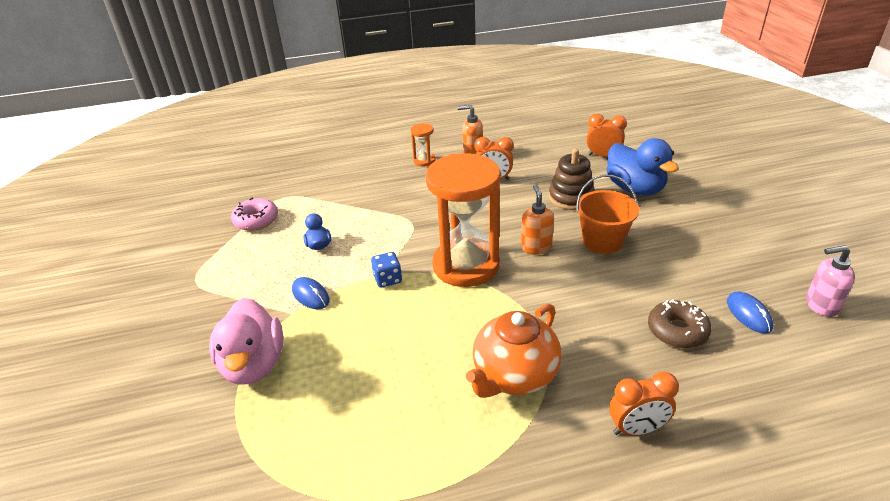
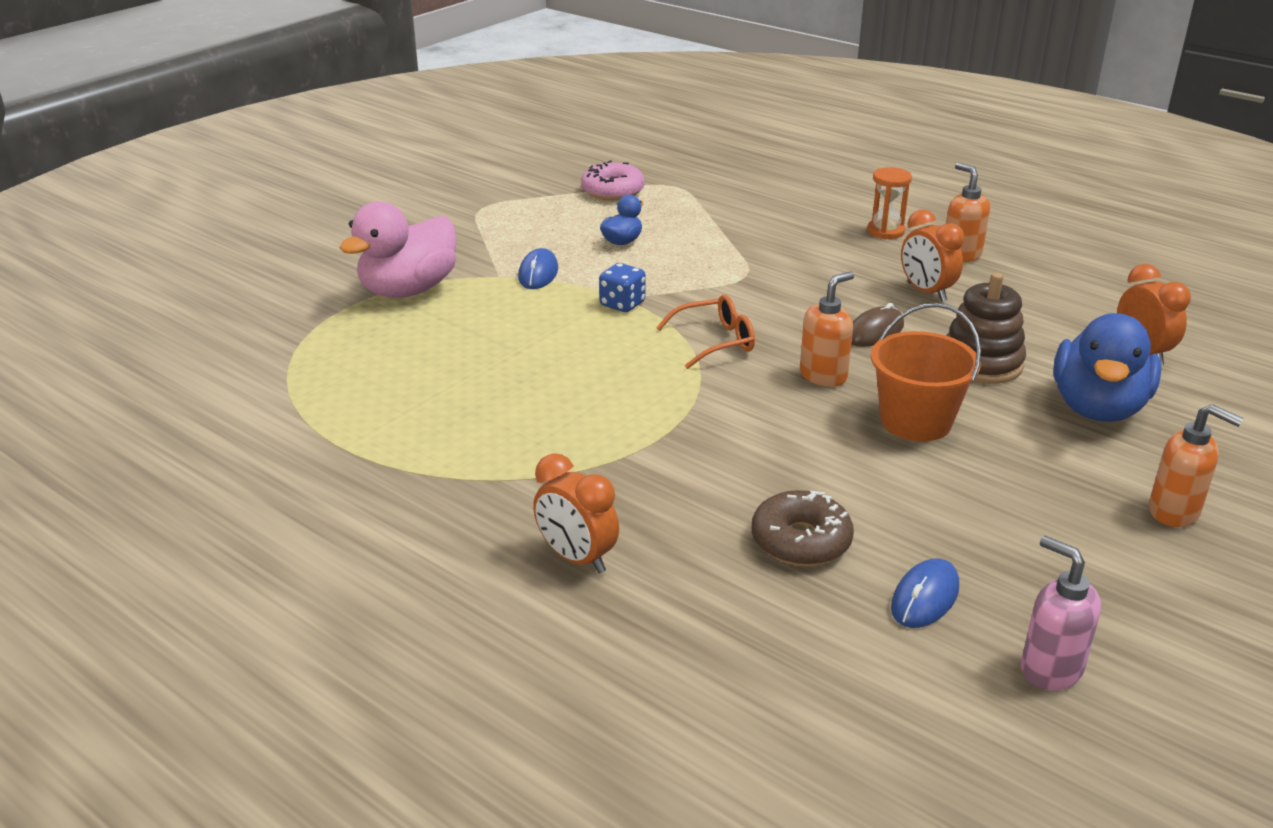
camera: 50 degrees right, 5 degrees down
(466, 265) = (715, 341): orange hourglass -> orange glasses
(512, 212) = (875, 332): none -> brown mouse
(514, 375) = (567, 443): orange teapot -> none
(726, 213) = (1174, 512): none -> orange soap dispenser

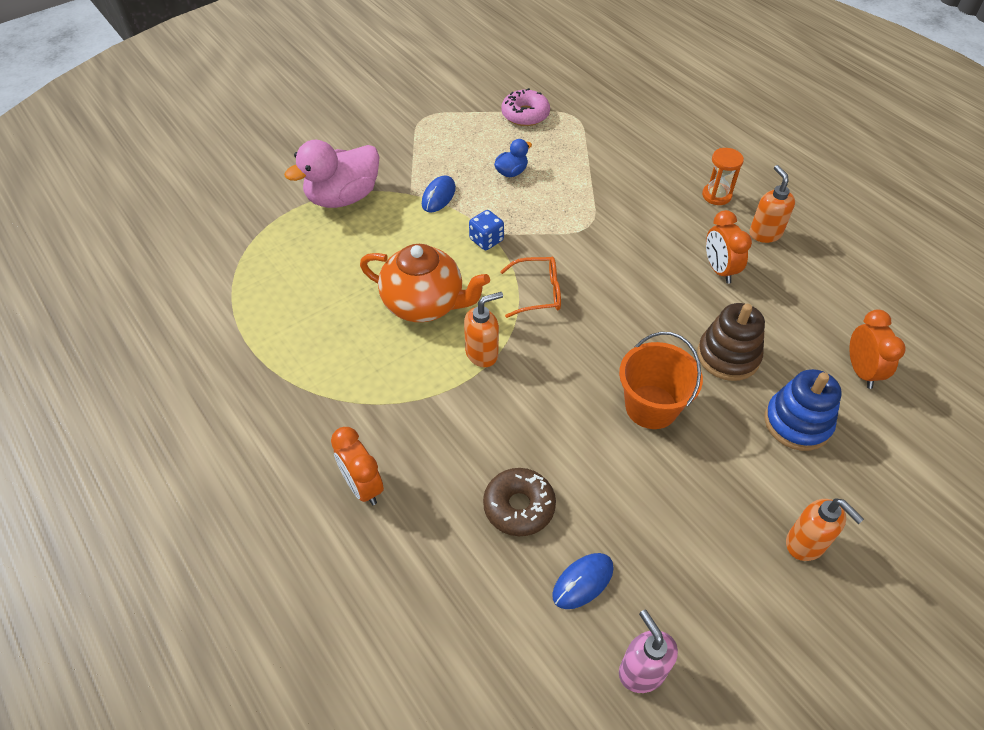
camera: 15 degrees right, 20 degrees up
(571, 372) = (425, 304): none -> orange teapot
(823, 376) = (603, 345): orange soap dispenser -> orange soap dispenser (482, 353)
(875, 332) = (660, 306): brown mouse -> none
(1097, 408) = (797, 423): blue duck -> blue stacking toy

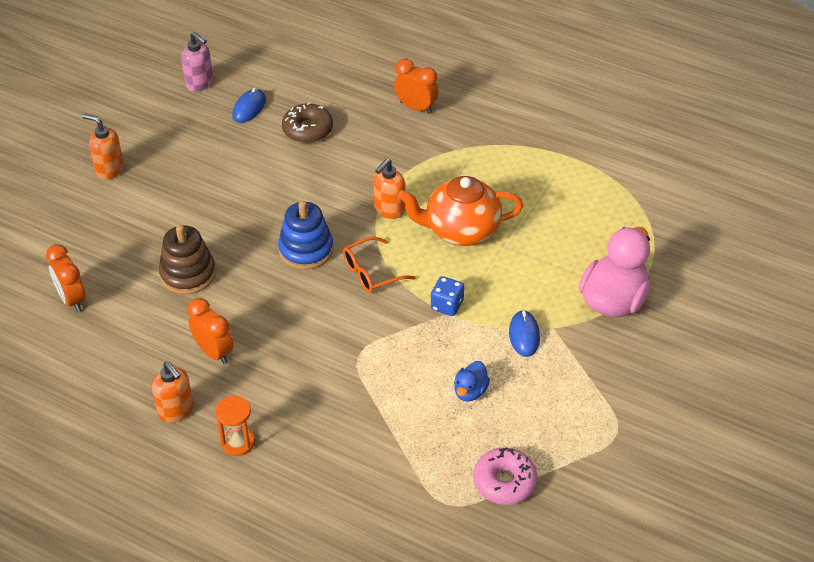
camera: 155 degrees right, 5 degrees down
(651, 407) = (239, 216): orange bucket -> none
(797, 423) = (123, 241): blue stacking toy -> blue stacking toy (306, 250)

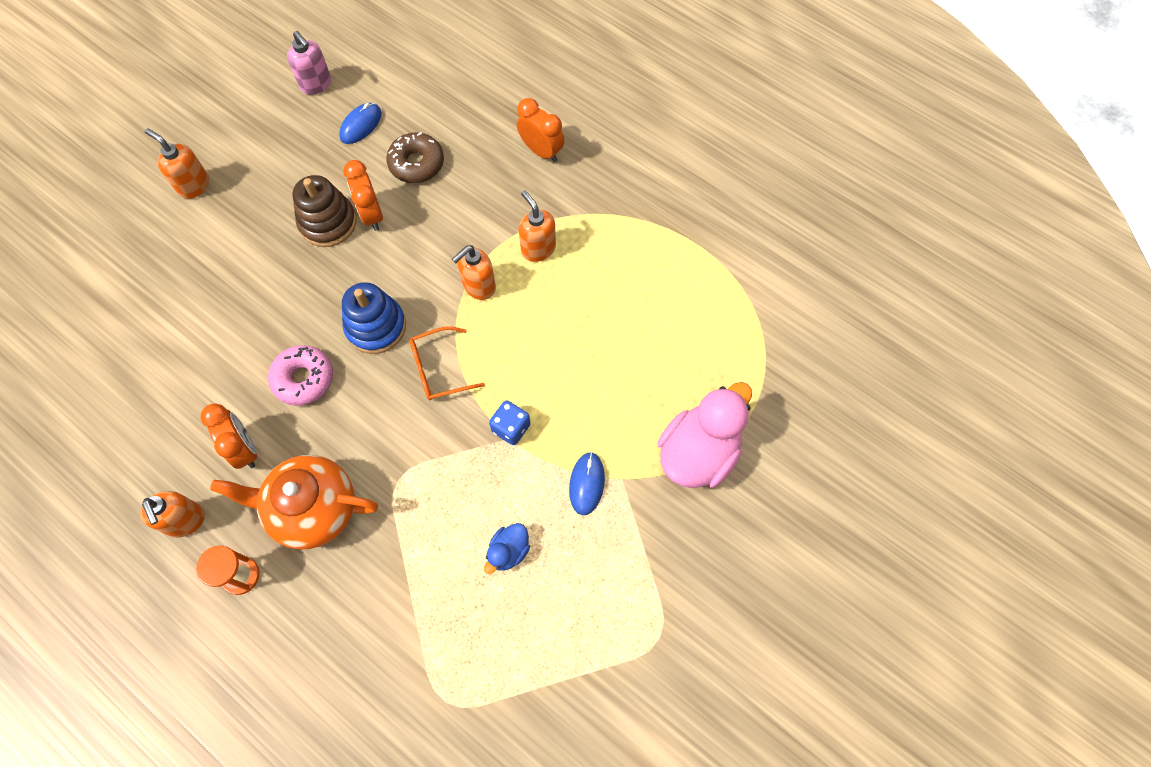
camera: 10 degrees right, 20 degrees up
(72, 299) = (113, 352): orange clock -> orange clock (371, 214)
(188, 274) = (242, 339): brown stacking toy -> brown stacking toy (328, 222)
(433, 177) = (538, 248): none -> orange soap dispenser
(461, 230) = (551, 327): orange teapot -> orange teapot (313, 509)
(504, 482) = (517, 683): pink donut -> pink donut (303, 379)

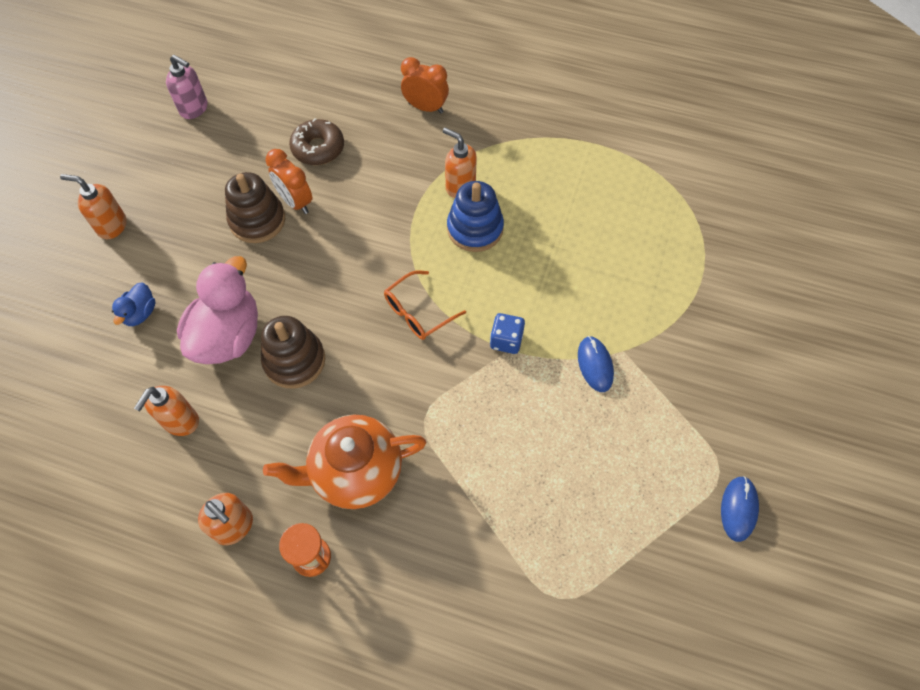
camera: 20 degrees left, 5 degrees down
(244, 449) = (264, 441): orange clock -> none
(303, 379) = (294, 361): pink donut -> brown stacking toy
(361, 125) = (252, 131): blue mouse -> blue mouse (738, 509)
(376, 327) = (343, 294): blue stacking toy -> blue stacking toy (475, 229)
(479, 286) = (422, 232): orange soap dispenser -> orange soap dispenser (180, 421)
(508, 551) = (553, 445): blue duck -> blue duck (140, 313)
(698, 452) = (677, 307): pink duck -> pink duck (228, 336)

